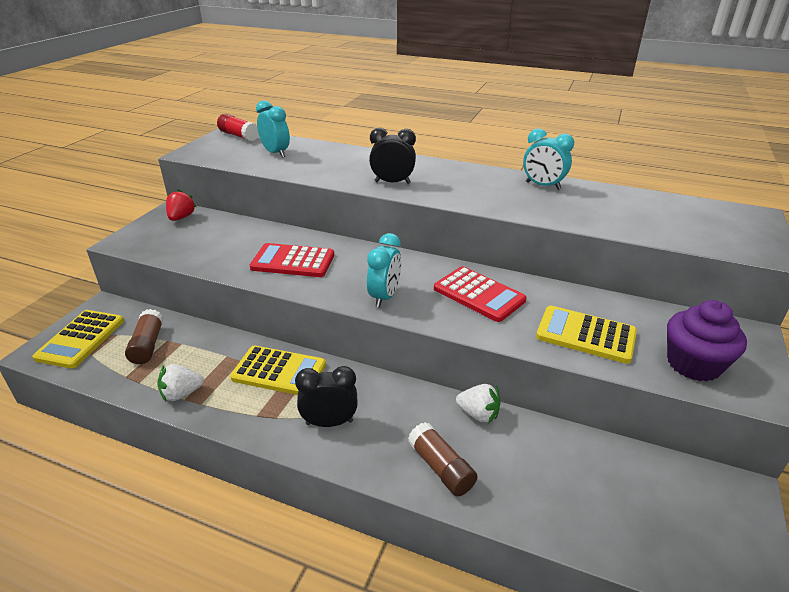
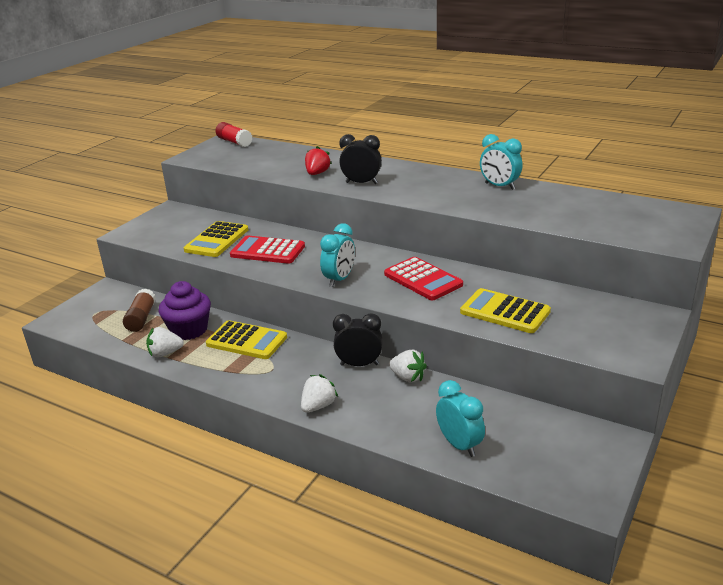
camera: 10 degrees right, 5 degrees down
(81, 339) = (88, 312): yellow calculator -> yellow calculator (217, 240)
(181, 217) = (177, 214): red strawberry -> red strawberry (317, 173)
(275, 153) = (264, 157): turquoise clock -> turquoise clock (459, 445)
(329, 422) = (281, 377): black clock -> black clock (359, 364)
(383, 463) = (318, 406): none -> white strawberry
(441, 468) = (364, 411): brown glue stick -> none
(693, 364) = (590, 335): purple cupcake -> purple cupcake (189, 330)

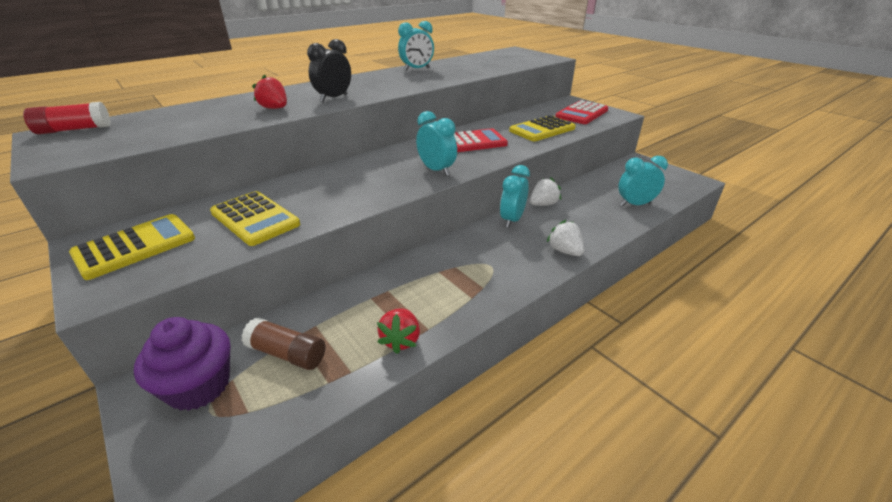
camera: 70 degrees left, 5 degrees up
(165, 353) = (401, 340): white strawberry -> red strawberry
(189, 330) = (362, 311): purple cupcake -> purple cupcake (199, 386)
(246, 341) = (425, 272): yellow calculator -> yellow calculator (135, 246)
(267, 251) = (331, 193): red calculator -> red calculator (582, 113)
(359, 364) = (512, 220): black clock -> turquoise clock

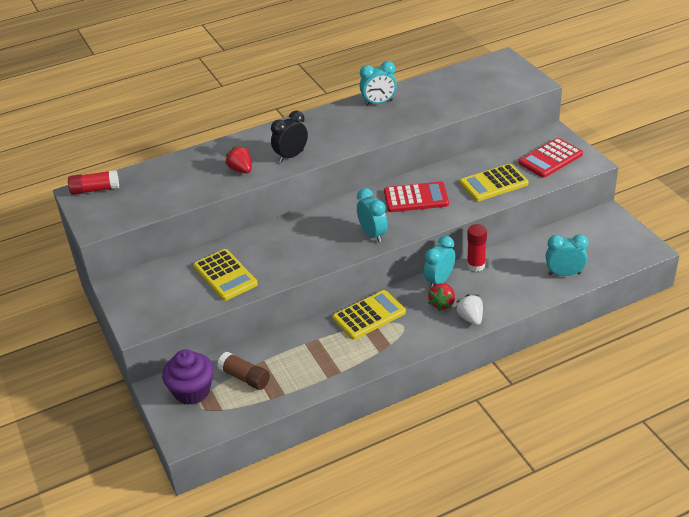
camera: 15 degrees right, 5 degrees up
(135, 246) = (148, 293): yellow calculator -> yellow calculator (369, 315)
(401, 340) = (320, 377): red strawberry -> red strawberry (442, 304)
(543, 204) = (476, 265): white strawberry -> red glue stick

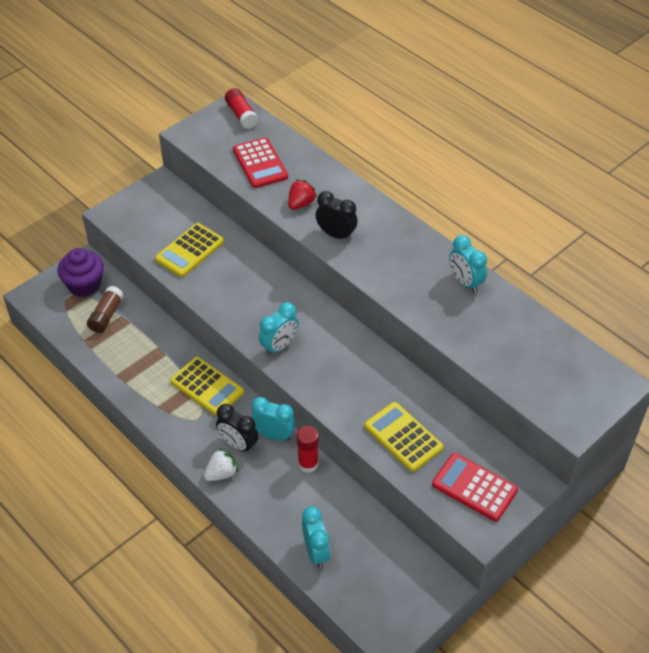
camera: 70 degrees right, 10 degrees up
(416, 198) = (353, 370): red calculator -> red calculator (260, 163)
(442, 304) = (238, 444): red strawberry -> black clock

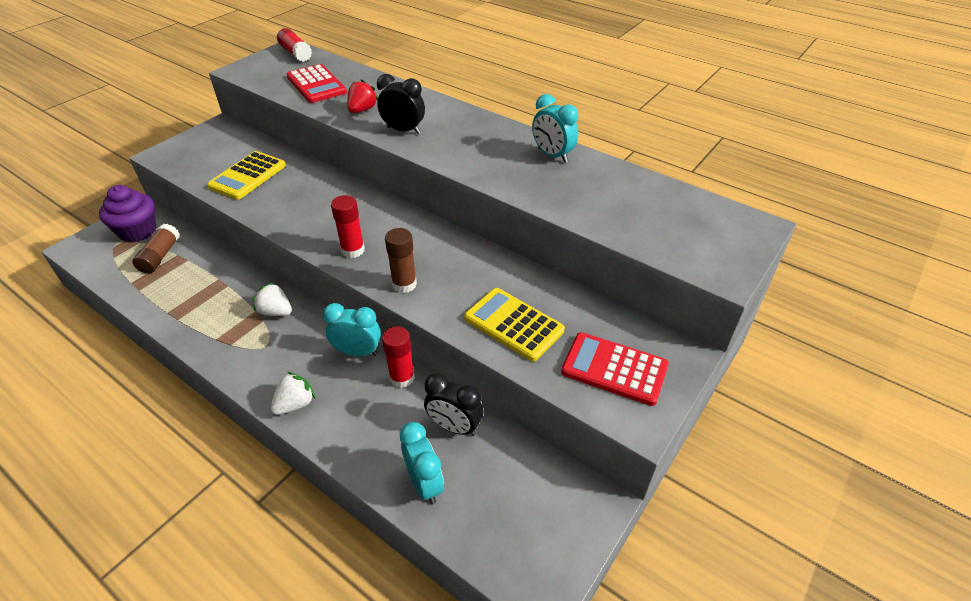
camera: 10 degrees left, 5 degrees down
(207, 387) = (276, 312): yellow calculator -> white strawberry
(238, 444) = (315, 368): black clock -> black clock (454, 426)
(279, 346) = (353, 250): turquoise clock -> red glue stick
(319, 386) = (404, 284): none -> brown glue stick

